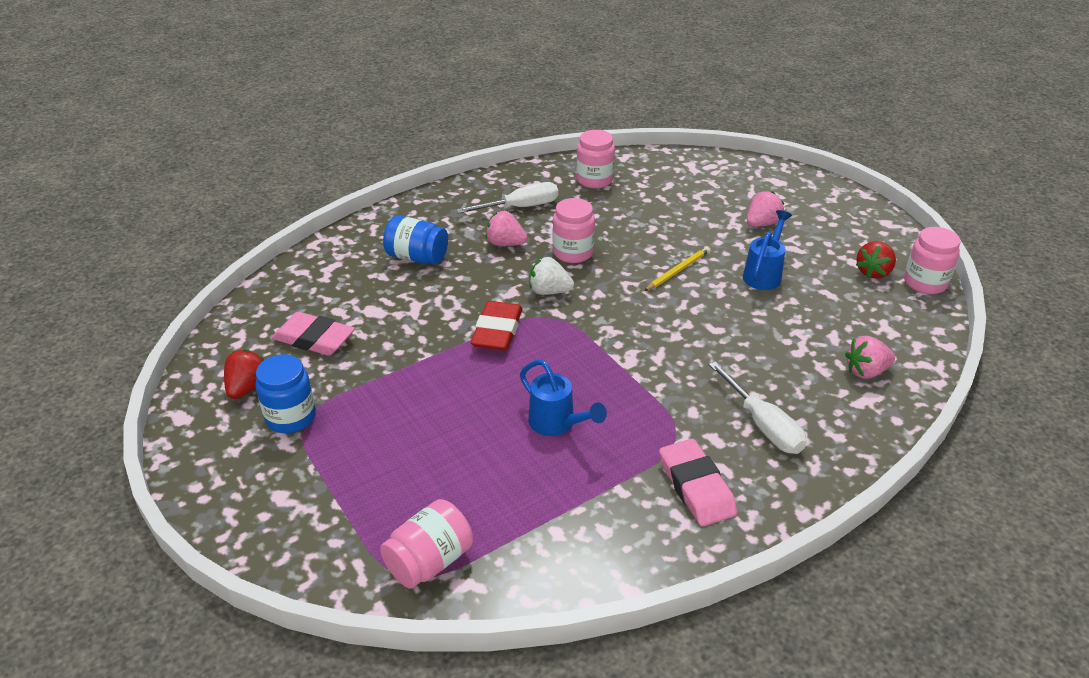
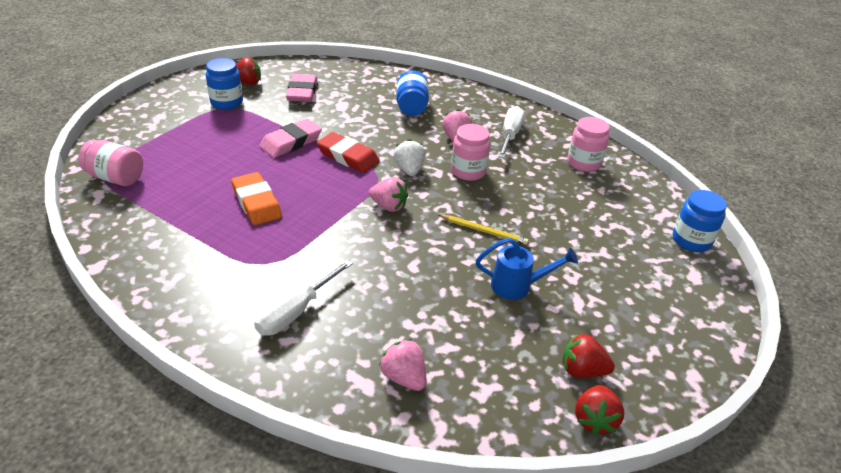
camera: 65 degrees right, 0 degrees up
(497, 331) = (348, 156): red eraser -> red eraser turned 45 degrees clockwise
(520, 207) = (510, 135): white screwdriver -> white screwdriver turned 120 degrees counterclockwise
(557, 424) = (256, 202): blue watering can -> orange eraser
(696, 487) = (209, 282): pink eraser -> pink eraser (291, 142)
(732, 166) = (691, 241): none -> blue jar
(762, 224) = (604, 274): pink strawberry -> pink strawberry (389, 206)
(925, 283) = (594, 420): pink jar -> red strawberry

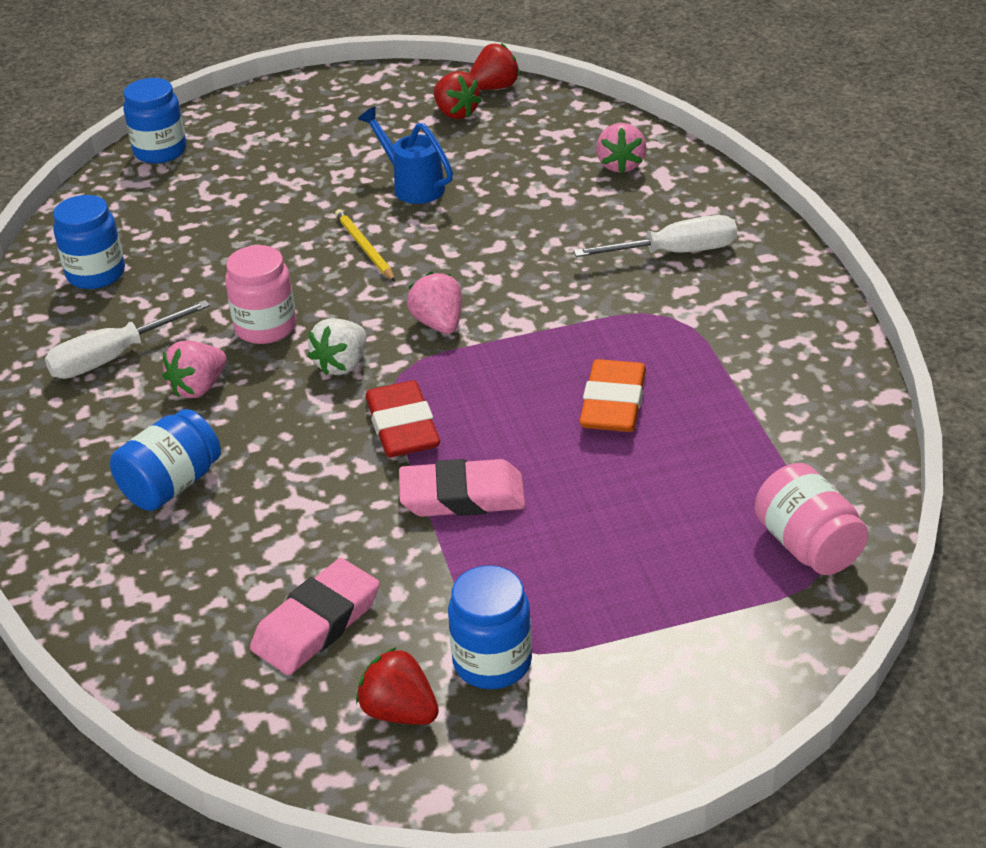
camera: 135 degrees left, 0 degrees up
(584, 163) = (96, 274): pink jar -> blue jar

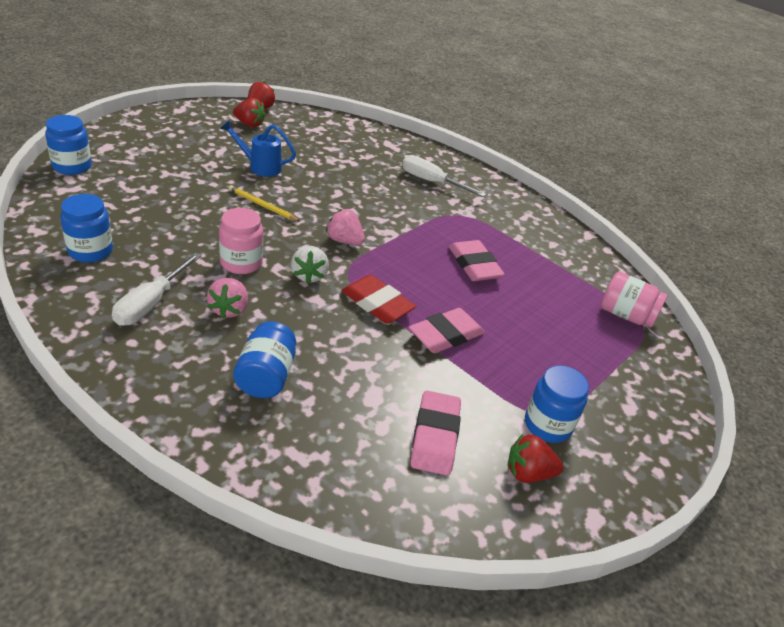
camera: 40 degrees left, 0 degrees up
(613, 403) = (474, 265): orange eraser -> pink eraser
(620, 165) = (364, 142): pink strawberry -> none
(675, 252) = (432, 182): white screwdriver -> white screwdriver turned 105 degrees counterclockwise

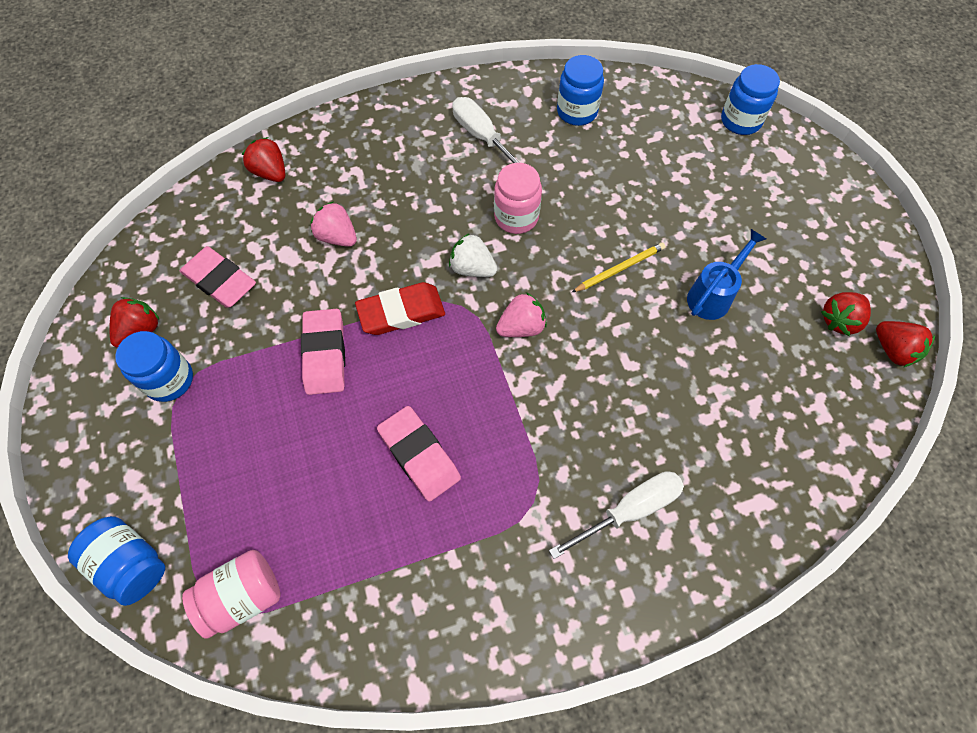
camera: 125 degrees right, 25 degrees up
(229, 309) = (449, 188): pink strawberry -> pink strawberry (337, 237)
(266, 377) = (353, 189): blue jar -> blue jar (131, 564)
(280, 456) = (270, 172): none -> red strawberry
(474, 265) = (419, 455): pink eraser -> pink eraser turned 45 degrees clockwise

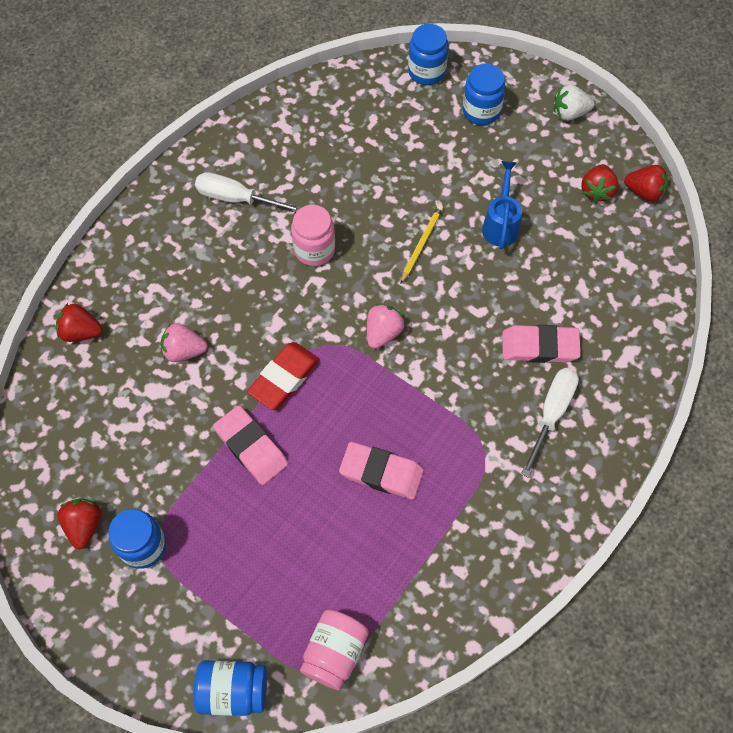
camera: 35 degrees left, 0 degrees up
(220, 280) = (116, 445): pink eraser -> pink eraser (539, 347)
(472, 268) = (312, 310): white strawberry -> white strawberry (569, 113)
(577, 112) = (296, 134): blue jar -> blue jar (481, 111)

